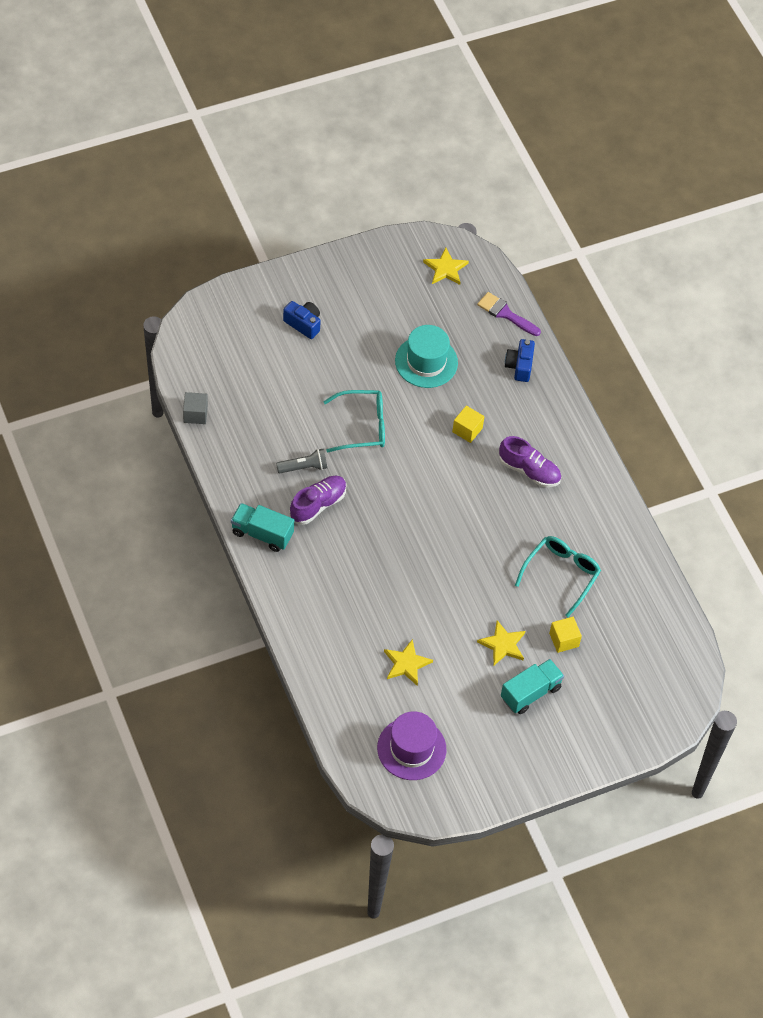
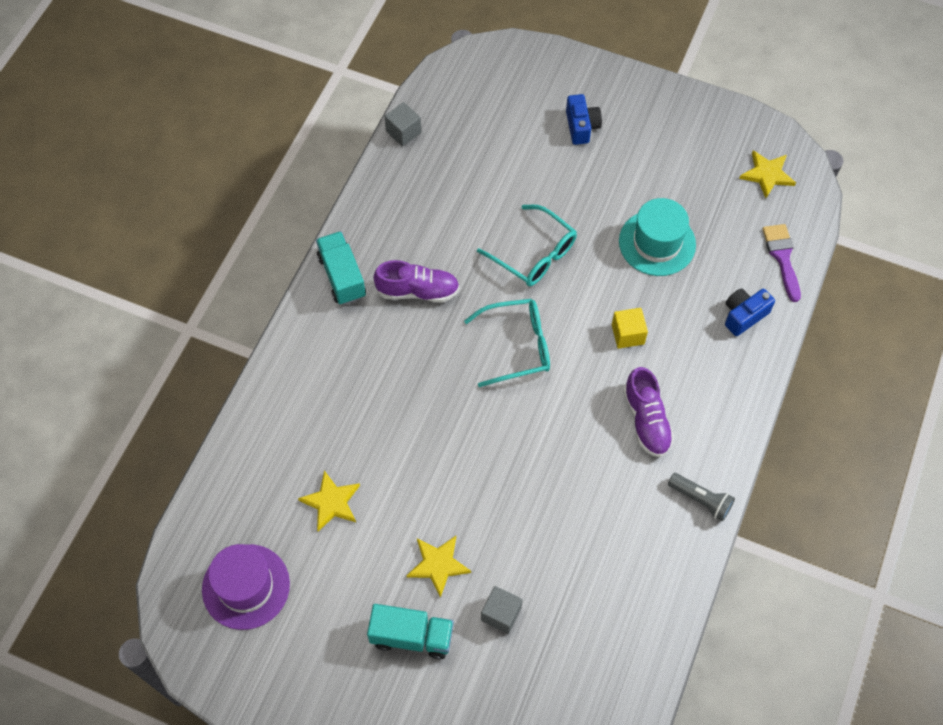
camera: 50 degrees right, 5 degrees up
(304, 467) = (442, 248): grey flashlight -> grey flashlight (701, 500)
(561, 574) = (569, 547): turquoise glasses -> turquoise glasses (517, 346)
(564, 640) = (501, 614): yellow cube -> grey cube

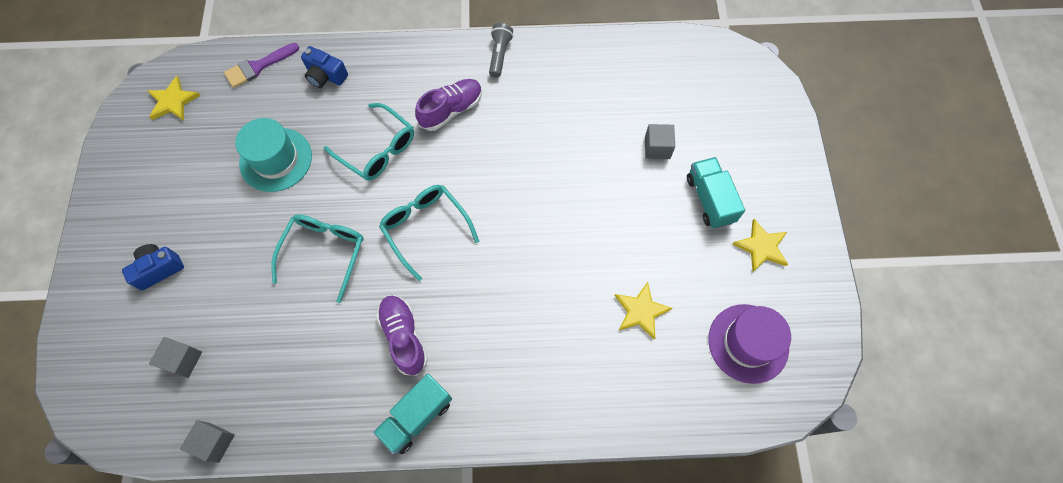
camera: 115 degrees left, 5 degrees up
(438, 565) = (646, 206): yellow star -> yellow star (761, 247)
(486, 126) = (183, 360): none -> grey cube
(627, 334) = (378, 150): yellow cube -> turquoise glasses

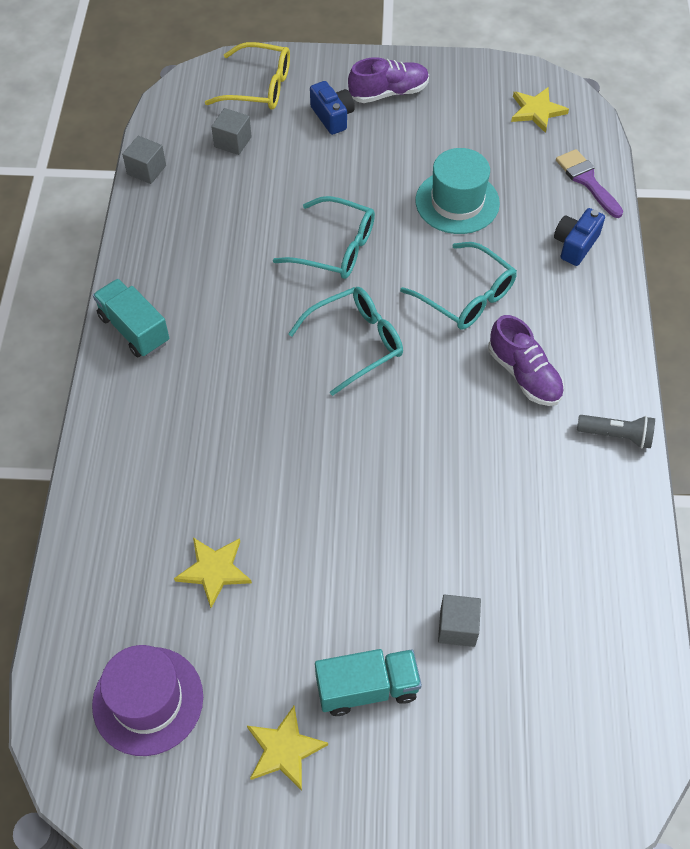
camera: 95 degrees right, 10 degrees down
(107, 344) = (259, 87): none -> yellow glasses
(378, 150) = (466, 297): turquoise glasses -> turquoise glasses turned 90 degrees counterclockwise
(404, 337) = (224, 319): purple shoe -> purple shoe (388, 93)

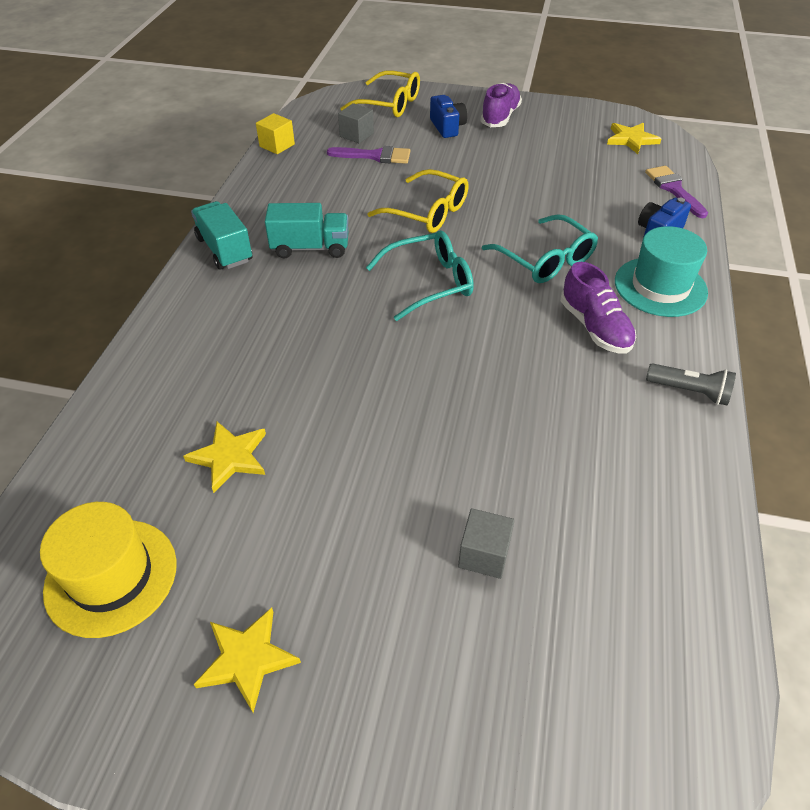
camera: 10 degrees right, 10 degrees down
(146, 170) = (277, 145): grey cube -> yellow cube
(148, 700) = (111, 576): purple hat -> yellow hat
(261, 172) = (375, 156): none -> purple brush
(336, 248) = (428, 212): turquoise glasses -> yellow glasses
(367, 688) = (363, 605): turquoise truck -> turquoise truck (310, 248)
(388, 93) = (500, 117): purple shoe -> purple shoe turned 60 degrees counterclockwise
(457, 202) = (548, 192): turquoise hat -> turquoise hat (660, 287)

